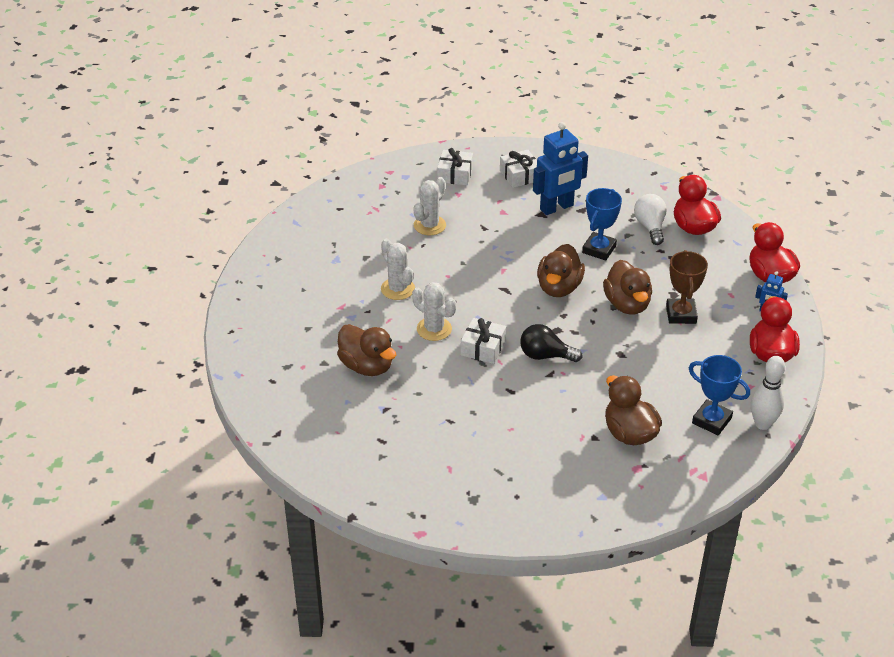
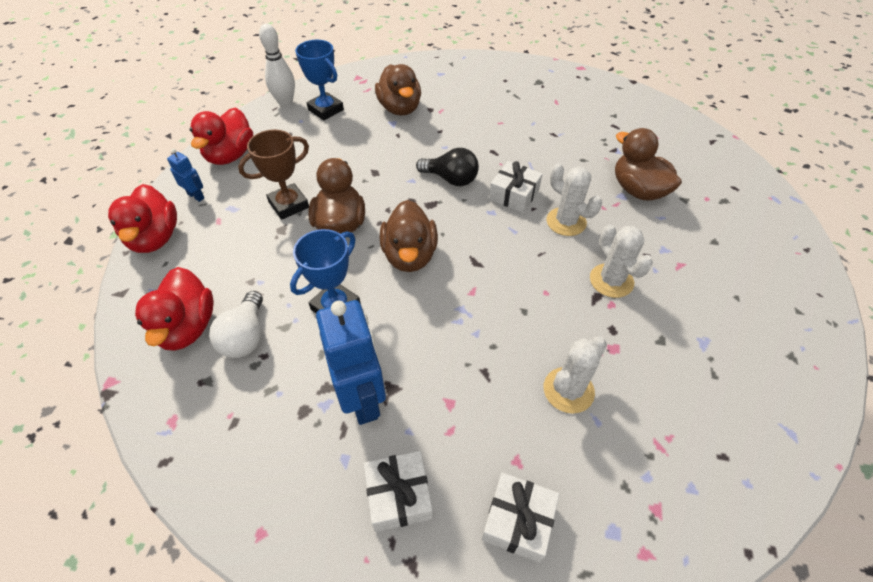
camera: 170 degrees left, 10 degrees up
(557, 208) = (362, 398): blue robot -> blue robot turned 90 degrees clockwise
(559, 288) = (409, 255): brown duck -> brown duck turned 150 degrees clockwise
(681, 314) = (289, 205): brown trophy -> brown trophy turned 45 degrees clockwise

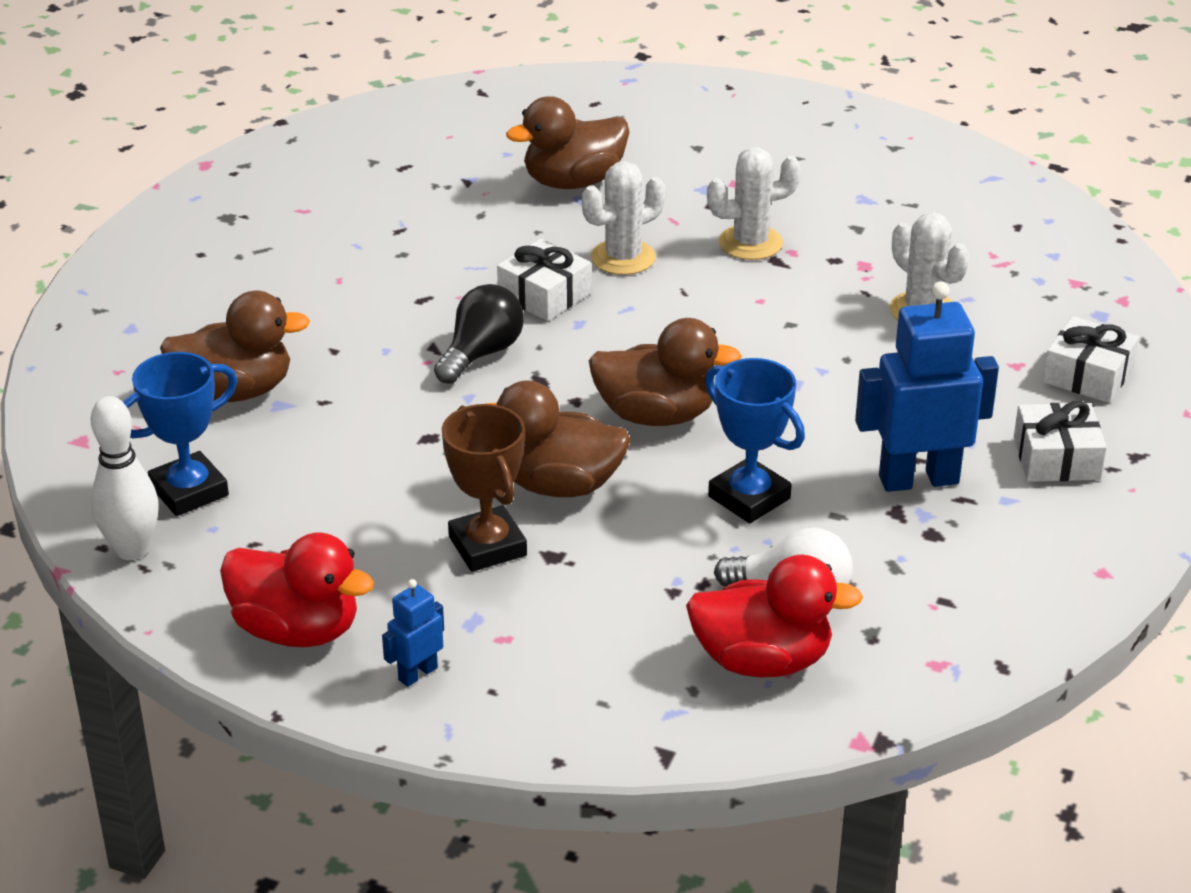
camera: 80 degrees left, 15 degrees down
(155, 238) = (529, 722): red duck -> none

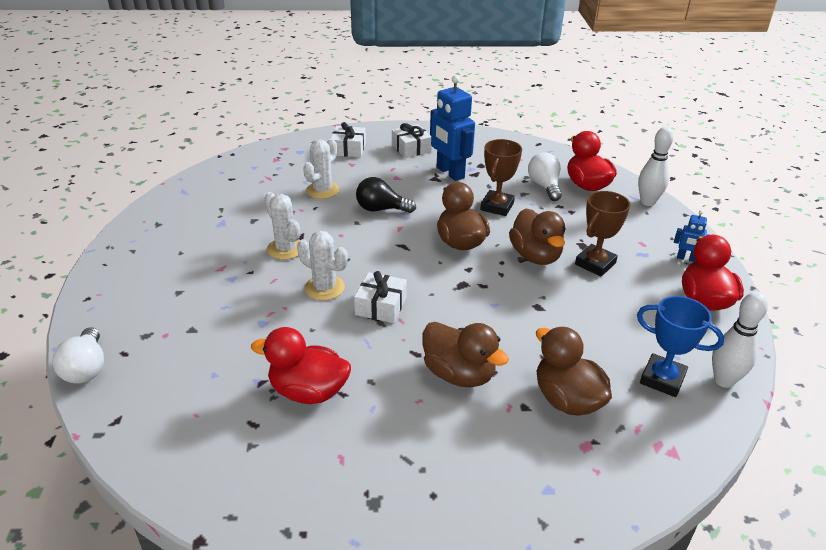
camera: 115 degrees left, 0 degrees up
(423, 208) = (308, 391): none -> red duck
(481, 353) = (453, 312): black light bulb -> black light bulb (381, 209)
(573, 182) = (243, 331): brown duck -> brown duck (459, 374)
(584, 80) = (86, 368): none -> white light bulb
(640, 725) = (647, 202): none -> white bowling pin
(749, 498) = (497, 206): blue trophy -> brown trophy

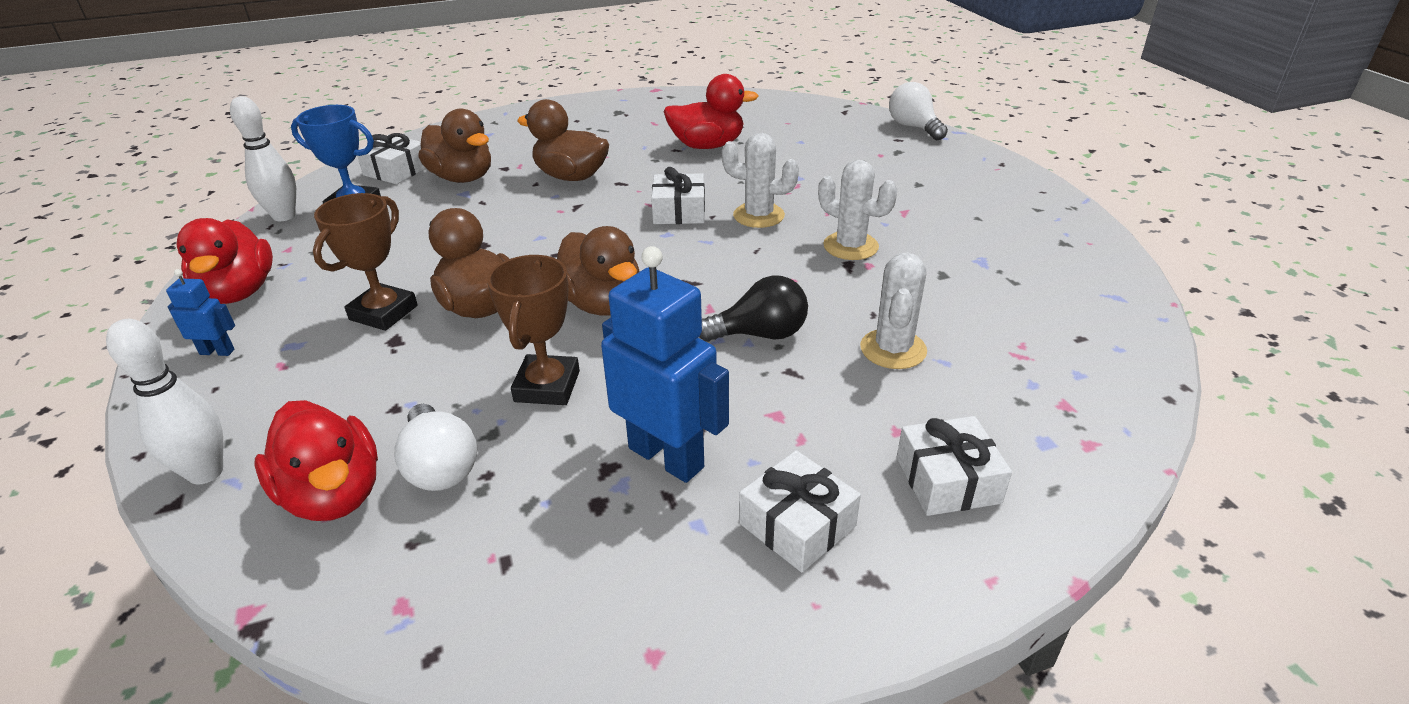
camera: 165 degrees right, 0 degrees up
(641, 431) = (396, 171): none -> white gift

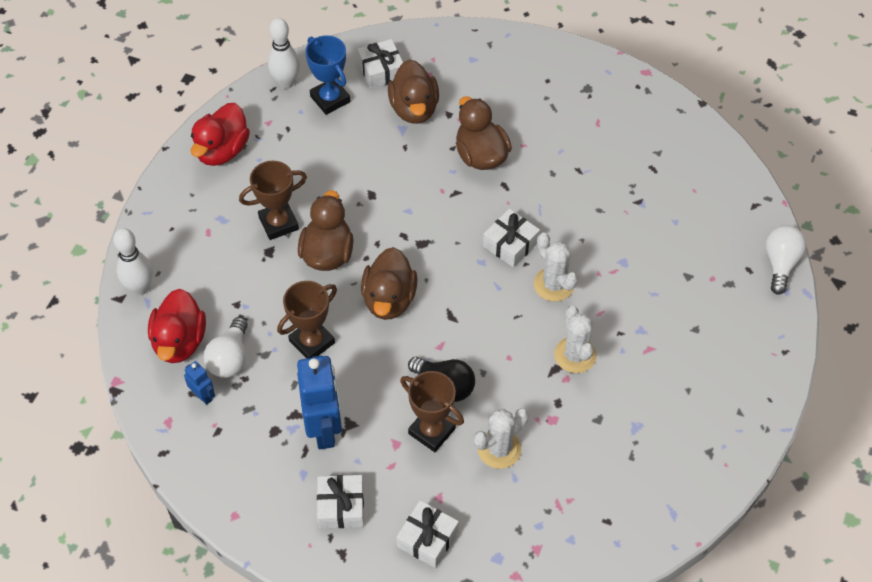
camera: 40 degrees right, 20 degrees up
(217, 351) = (186, 199): blue robot -> blue robot (203, 396)
(707, 146) = (604, 180): red duck -> none
(801, 378) = (432, 431): none -> brown trophy

